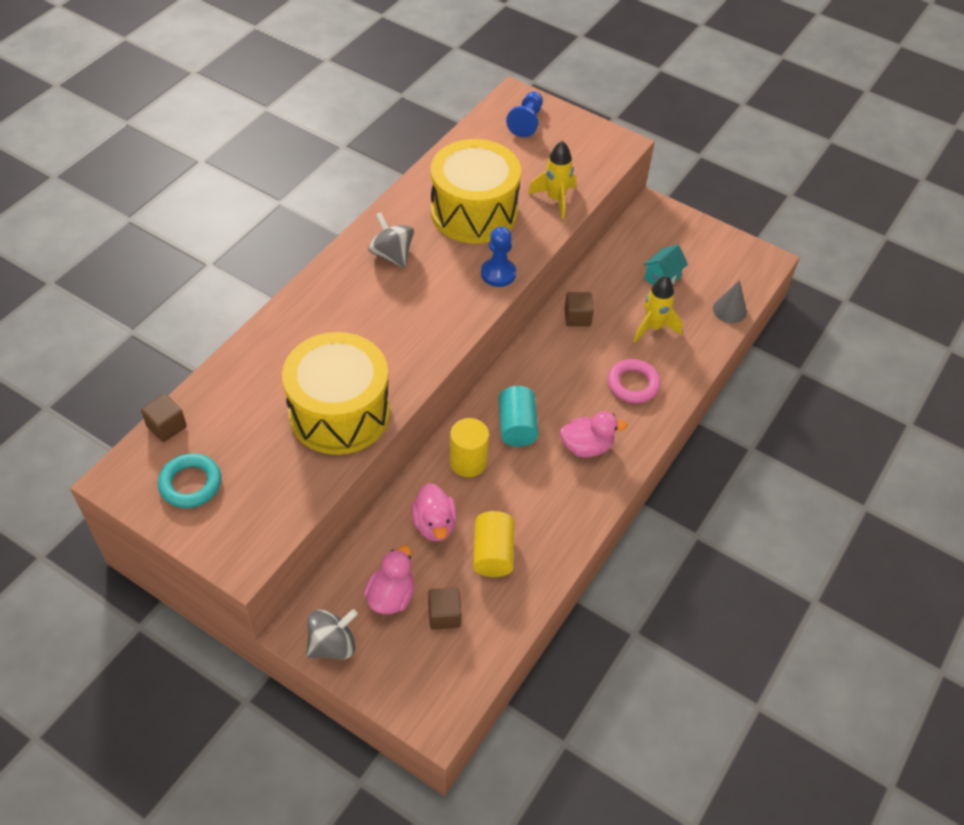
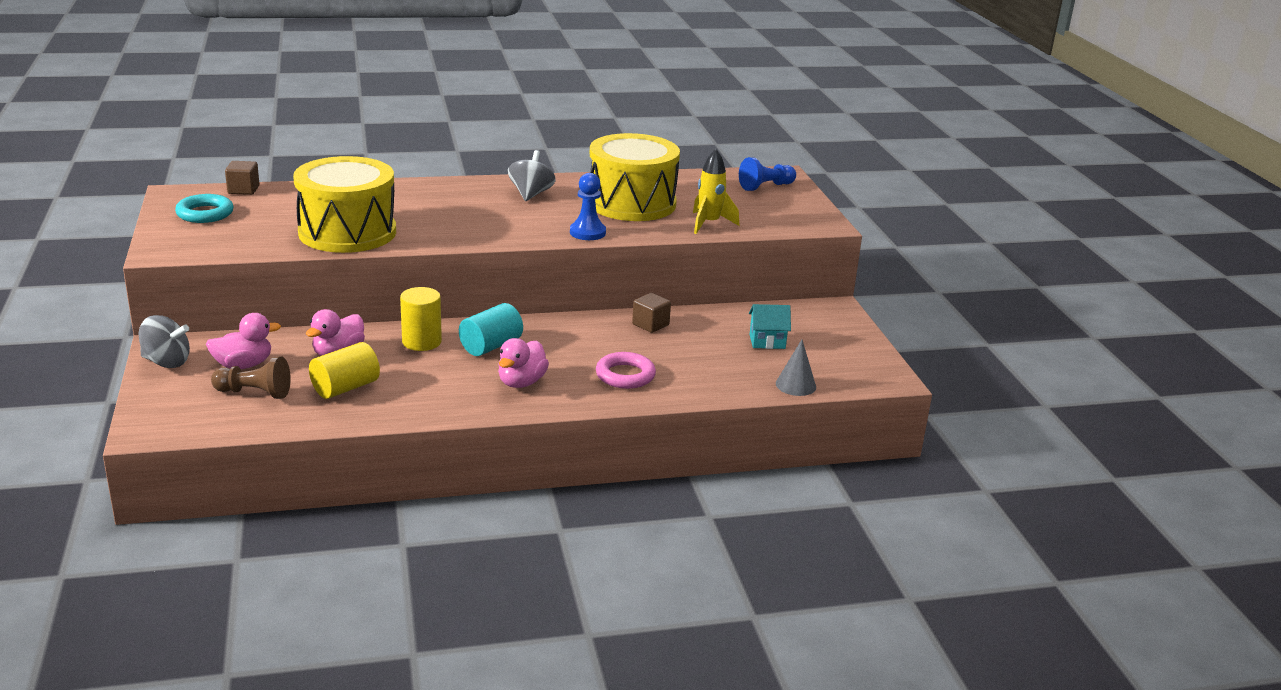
camera: 45 degrees right, 25 degrees down
(444, 615) = (254, 393): brown cube -> brown pawn
(586, 446) = (521, 382): pink duck -> pink duck turned 75 degrees clockwise
(653, 327) = (705, 359): yellow rocket -> none

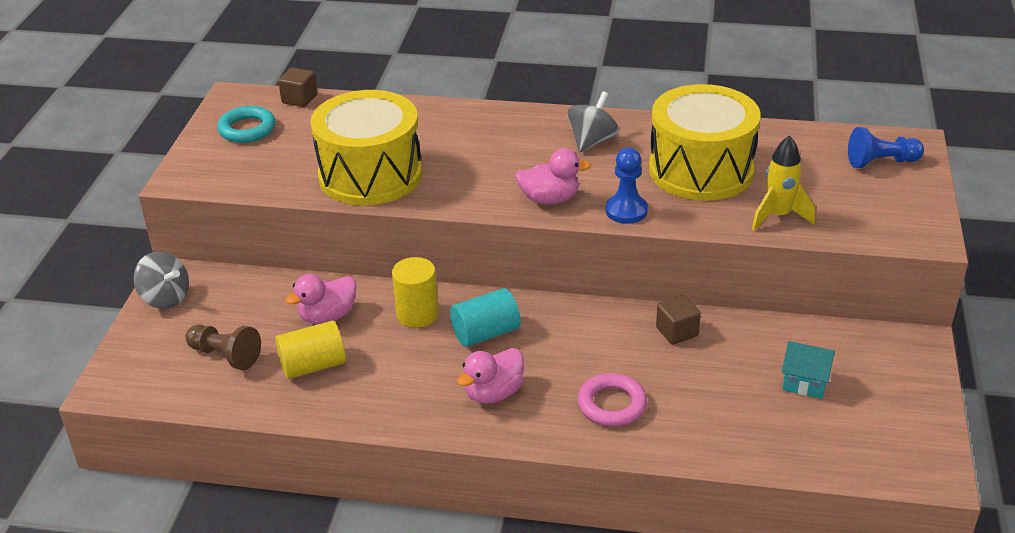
camera: 25 degrees right, 10 degrees up
(243, 365) = (232, 315): pink duck -> pink duck (549, 199)
(795, 385) = (807, 460): grey cone -> none

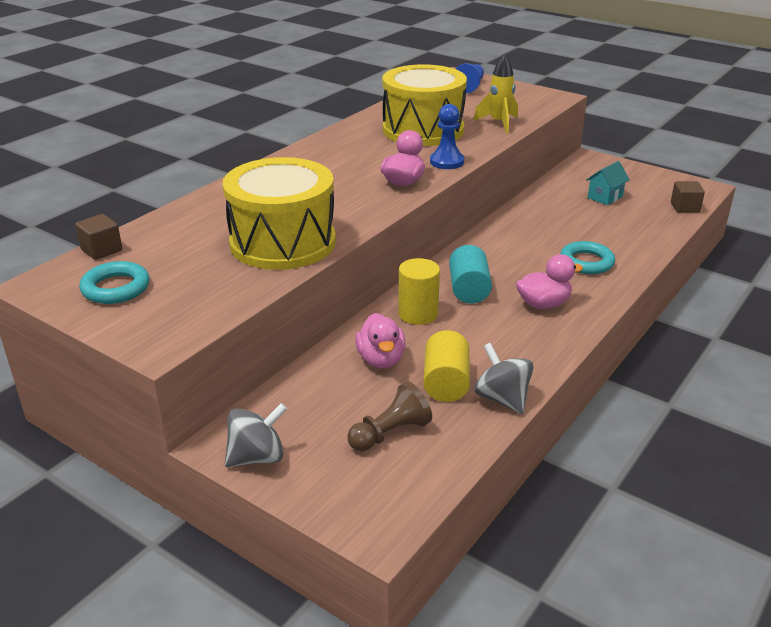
camera: 65 degrees left, 5 degrees down
(493, 393) = (543, 304): pink duck -> pink duck turned 90 degrees counterclockwise
(592, 141) = (344, 151): grey spinning top -> grey spinning top (502, 399)
(612, 404) = (586, 262): pink ring -> turquoise ring
(677, 332) = (525, 220): brown cube -> brown cube (685, 207)

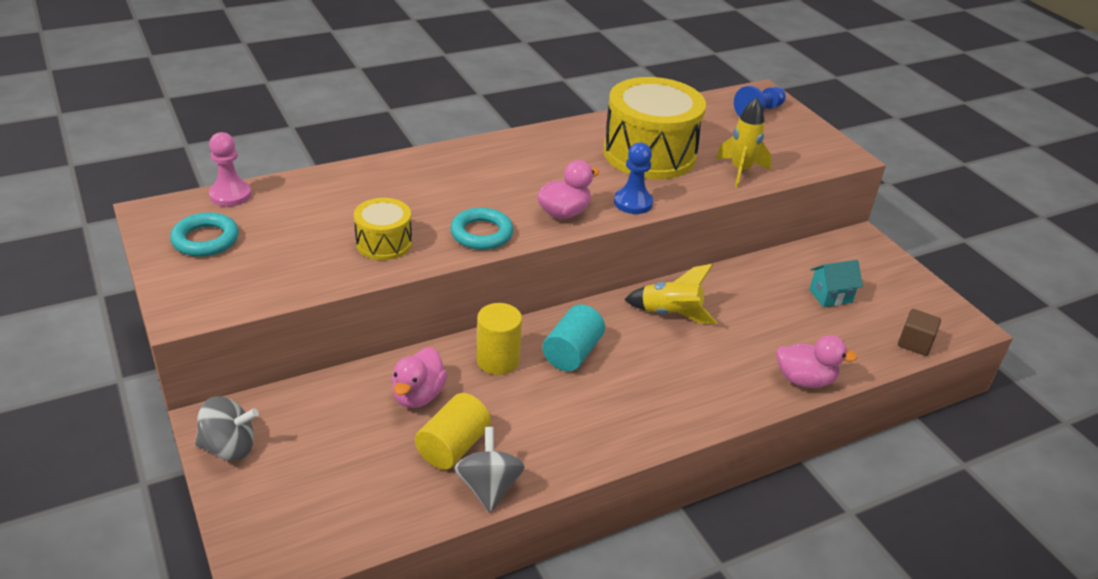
camera: 25 degrees right, 5 degrees up
(102, 250) = (230, 195): brown cube -> pink pawn
(283, 242) = (384, 243): yellow drum -> yellow drum, size x0.51
(390, 433) = (356, 476): brown pawn -> none
(512, 242) = (670, 314): none -> yellow rocket
(543, 304) = (632, 400): pink duck -> pink duck (804, 380)
(586, 262) = (727, 369): turquoise ring -> turquoise ring (481, 233)

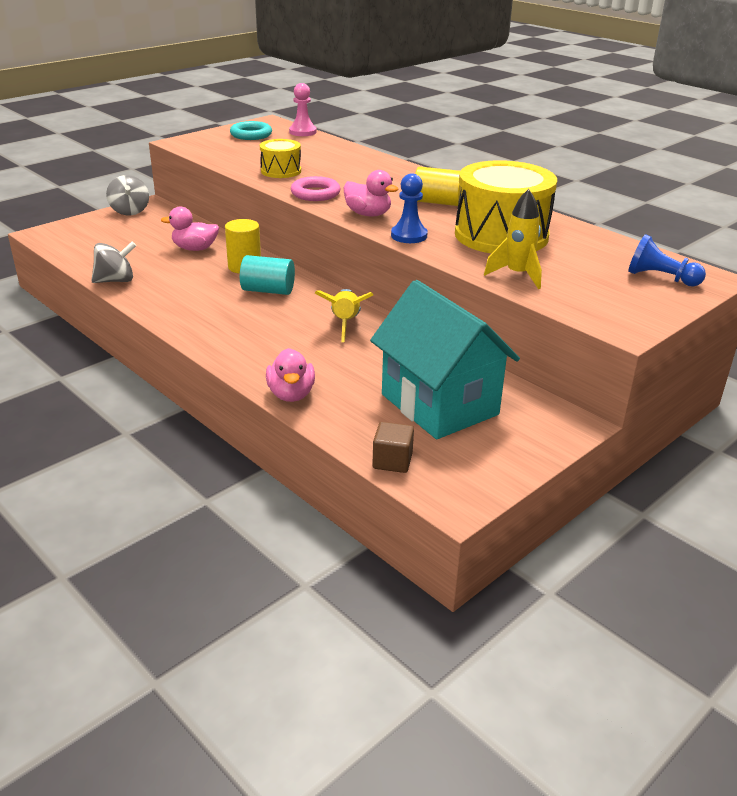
camera: 75 degrees right, 5 degrees down
(453, 447) = (150, 265): yellow cylinder -> yellow cylinder (437, 202)
(481, 233) = (315, 193): turquoise ring -> pink ring
(830, 296) = (439, 404): turquoise house -> turquoise house, size x2.45

